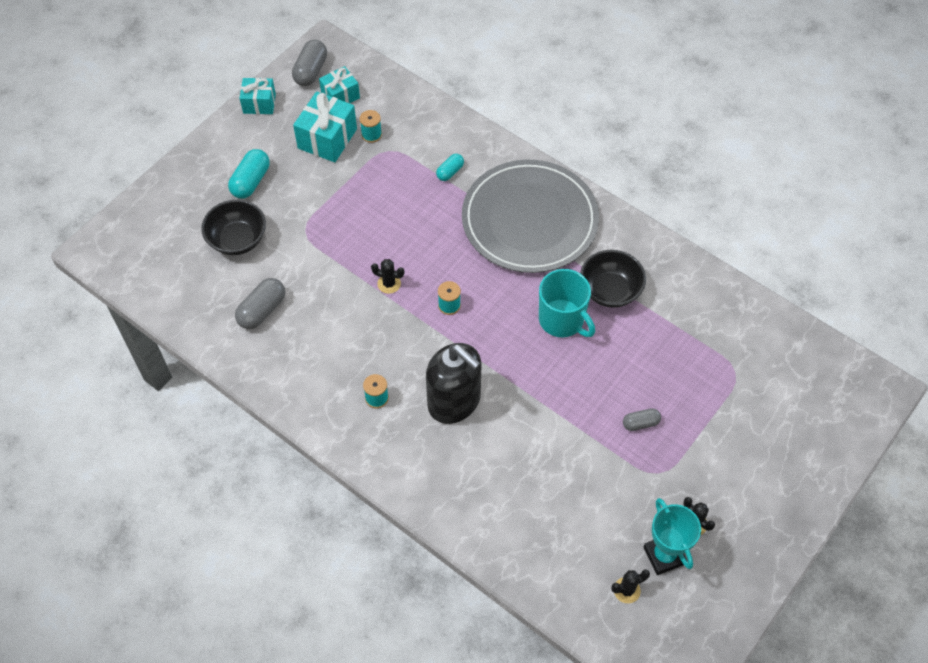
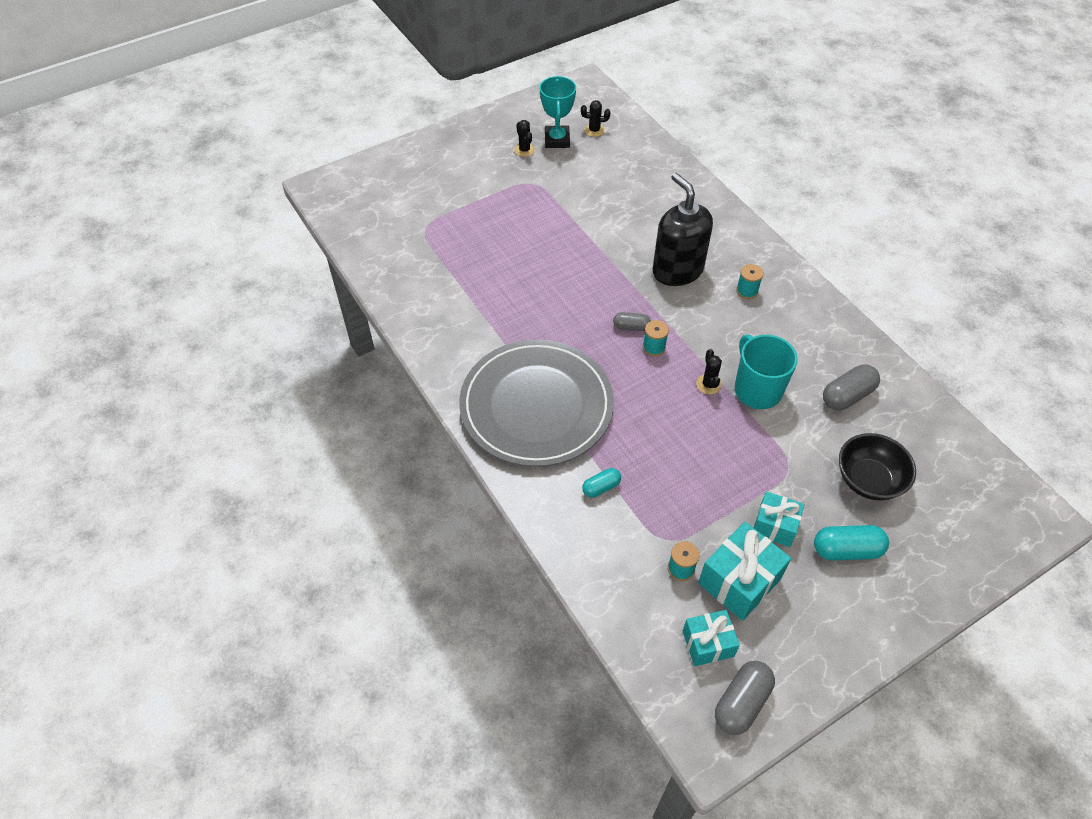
camera: 160 degrees left, 5 degrees down
(251, 181) = (846, 550): turquoise capsule -> turquoise capsule turned 45 degrees clockwise
(259, 103) = (824, 669): turquoise gift -> turquoise gift (774, 526)
(389, 284) = (708, 384): black cactus -> black cactus turned 45 degrees clockwise
(562, 320) = (551, 305): turquoise mug -> turquoise mug (757, 389)
(610, 290) = (493, 317): black bowl -> none
(640, 423) = (526, 215): grey capsule -> grey capsule (631, 327)

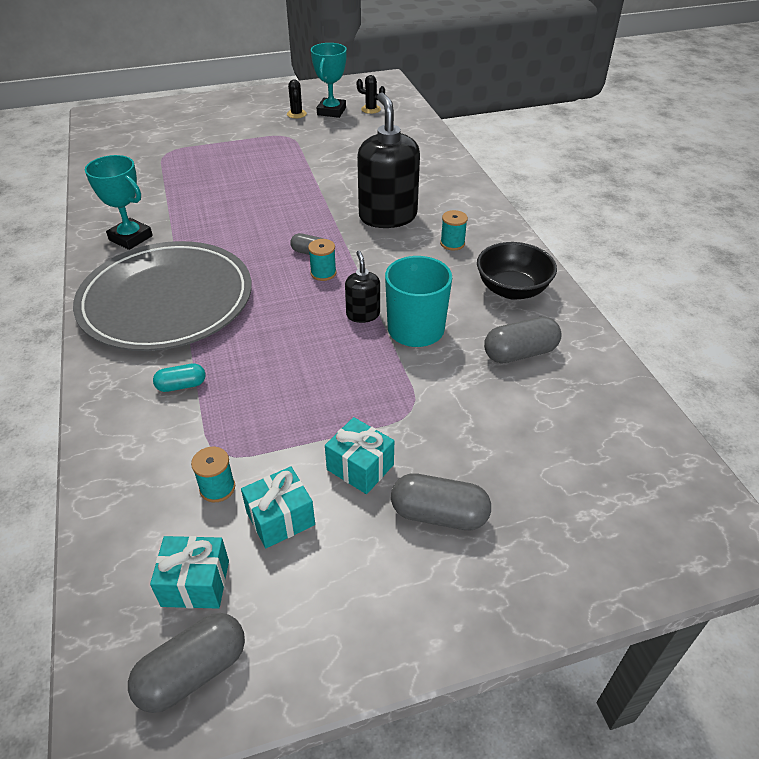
camera: 15 degrees right, 10 degrees down
(460, 343) = (130, 238): none -> turquoise trophy
(708, 384) = (363, 314): black cactus -> black soap dispenser
(739, 581) = (280, 518): turquoise gift -> turquoise gift, size x0.64
(846, 550) = (439, 514): turquoise capsule -> grey capsule
(868, 480) = (506, 442): black bowl -> black bowl (512, 289)

